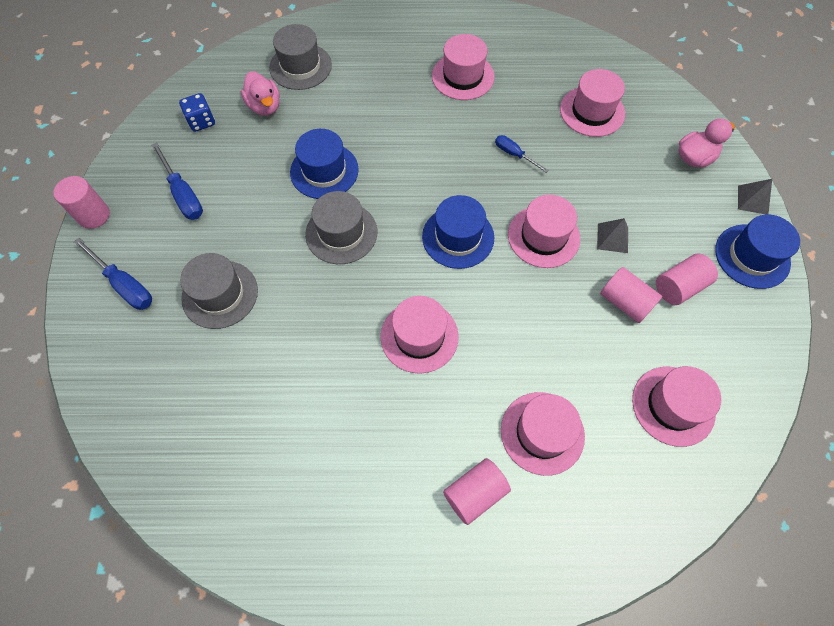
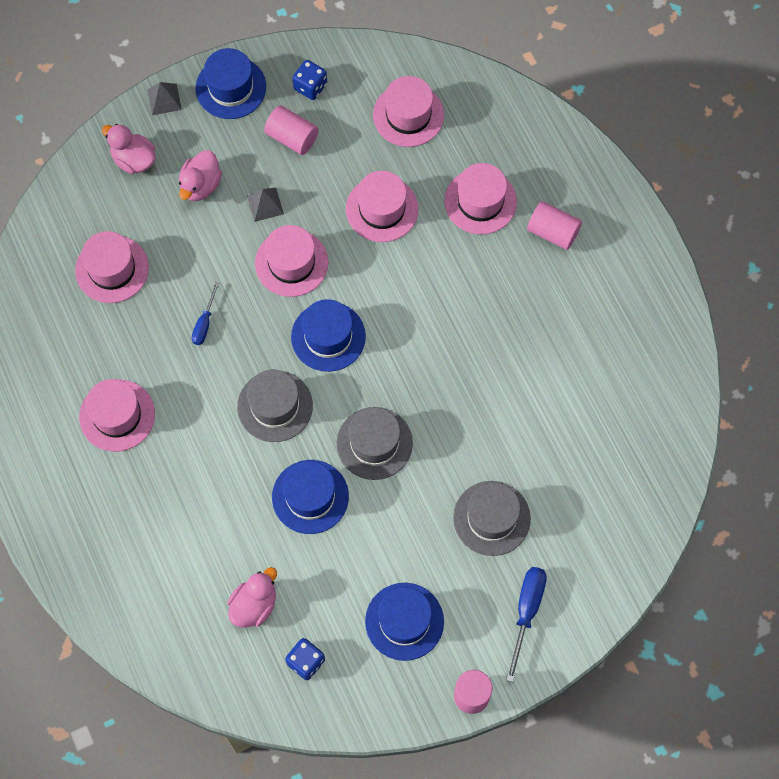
camera: 115 degrees left, 5 degrees up
(183, 194) = (404, 621): blue screwdriver -> blue hat
(300, 66) = (178, 598): grey hat -> grey hat (275, 406)
(419, 336) = (445, 327): pink hat -> pink hat (382, 209)
(625, 302) = (329, 175): pink cylinder -> none
(651, 196) = (200, 185): none -> pink duck
(735, 325) = (310, 86): none -> blue dice

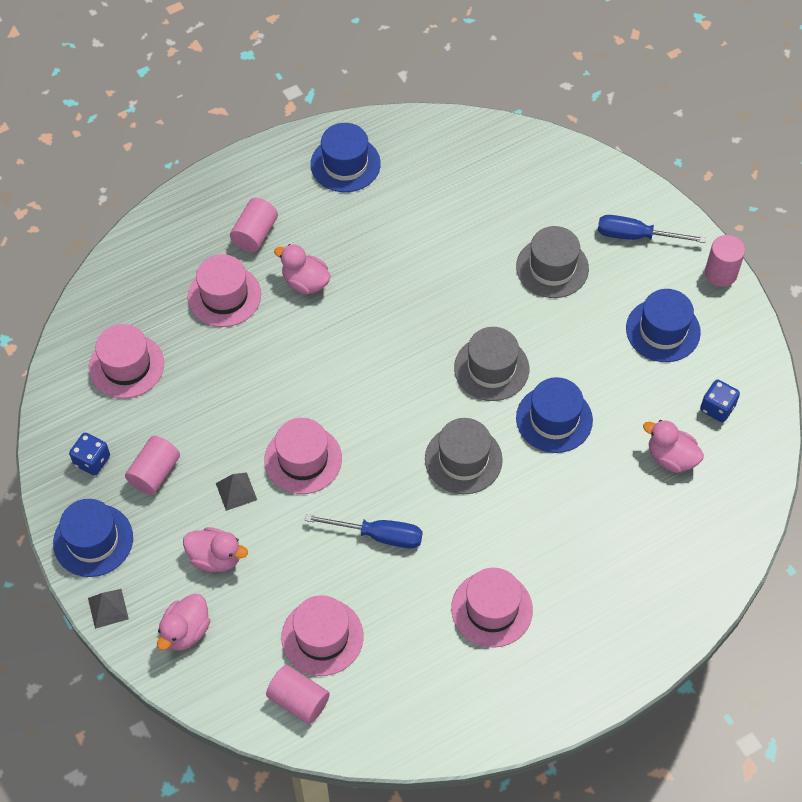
camera: 95 degrees left, 10 degrees down
(56, 246) = (298, 700): none -> pink cylinder
(204, 323) = (378, 535): blue screwdriver -> blue screwdriver, size x1.61
(328, 336) = (383, 418): blue hat -> blue hat (345, 164)
(382, 209) = (237, 381): pink hat -> none
(491, 276) = (305, 282): none -> pink duck

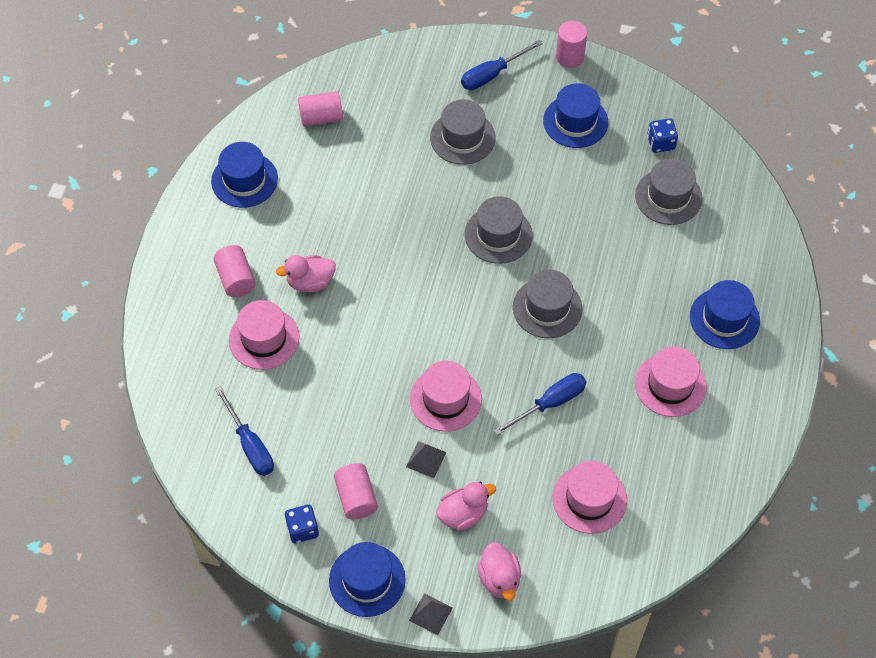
camera: 45 degrees left, 0 degrees up
(126, 366) = (250, 445): pink hat -> blue screwdriver
(298, 700) = (621, 552): pink cylinder -> pink cylinder (321, 117)
(554, 419) = (573, 233): blue hat -> blue hat (724, 318)
(671, 457) = (668, 197): pink duck -> grey hat

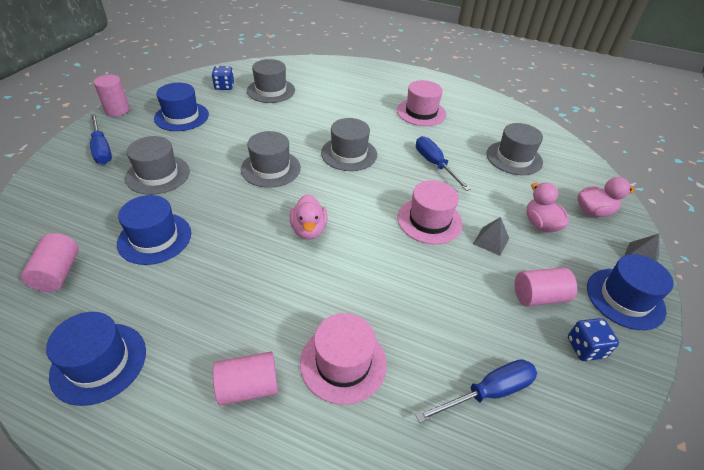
camera: 85 degrees left, 15 degrees down
(310, 282) = (277, 307): pink duck -> pink duck (309, 230)
(589, 499) = (514, 158): pink hat -> grey hat
(724, 318) = (373, 86): blue hat -> blue hat (155, 238)

